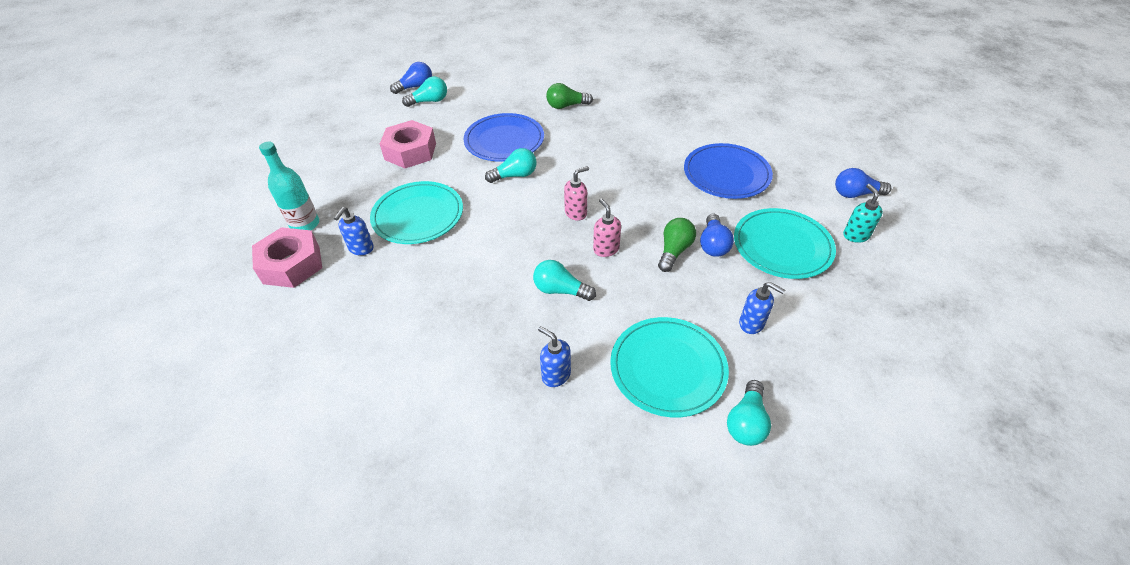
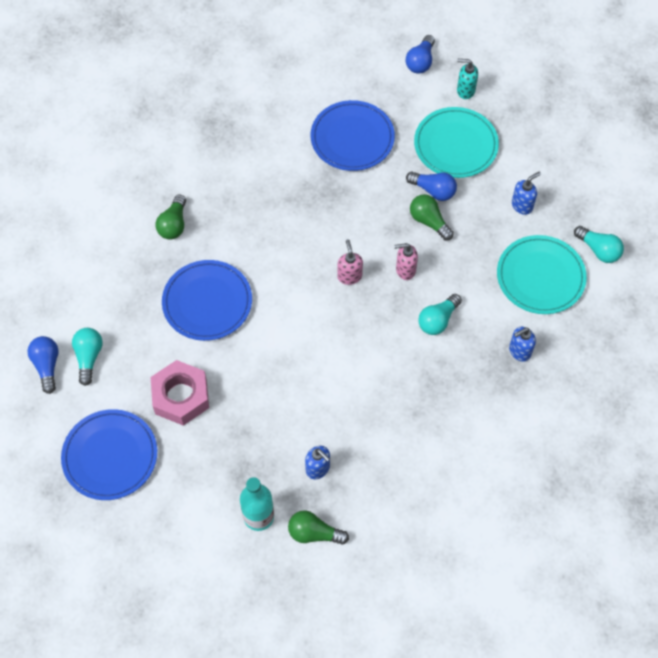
camera: 70 degrees left, 15 degrees up
(291, 264) = (314, 533): pink nut -> green light bulb
(347, 133) = (110, 456): none -> blue plate
(418, 215) = (292, 410): turquoise plate -> none
(515, 175) = (271, 309): turquoise light bulb -> none

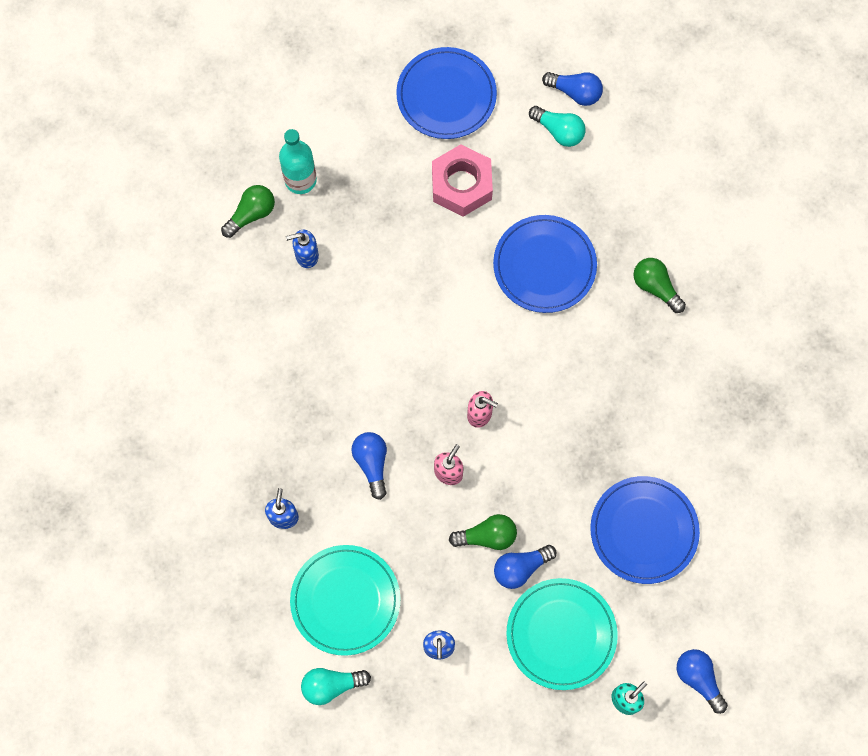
camera: 125 degrees right, 10 degrees up
(438, 320) = (372, 464): turquoise light bulb -> blue light bulb

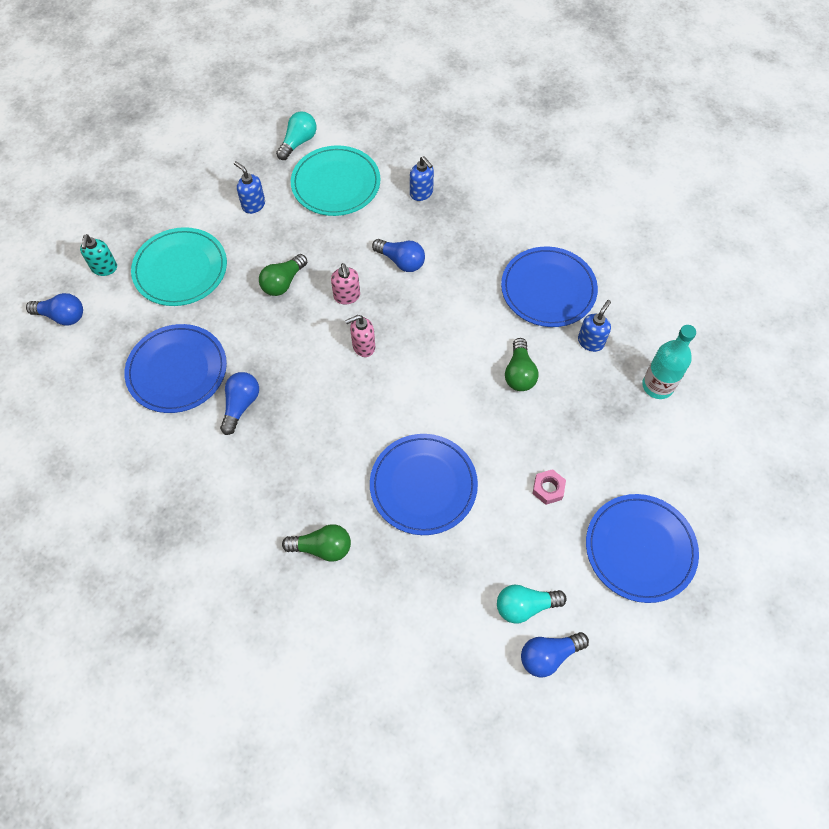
camera: 135 degrees right, 10 degrees down
(251, 214) = (657, 334): green light bulb -> green light bulb (519, 373)
(286, 326) = (548, 289): none -> blue plate
(461, 185) = (548, 489): pink nut -> pink nut, size x0.48
(520, 568) = (243, 283): blue light bulb -> blue light bulb (241, 405)

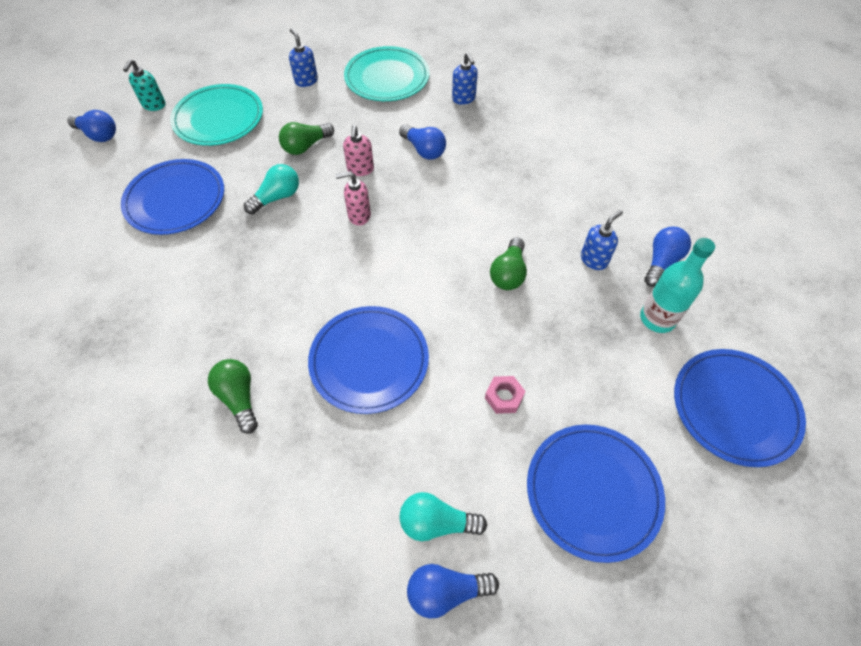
camera: 15 degrees right, 5 degrees down
(241, 405) = (219, 242): blue light bulb -> blue light bulb (661, 262)
(298, 142) = (366, 41): turquoise light bulb -> turquoise light bulb (277, 197)
(322, 547) = (239, 398): green light bulb -> green light bulb turned 135 degrees counterclockwise
(548, 289) = (562, 202): blue plate -> blue plate (734, 408)

